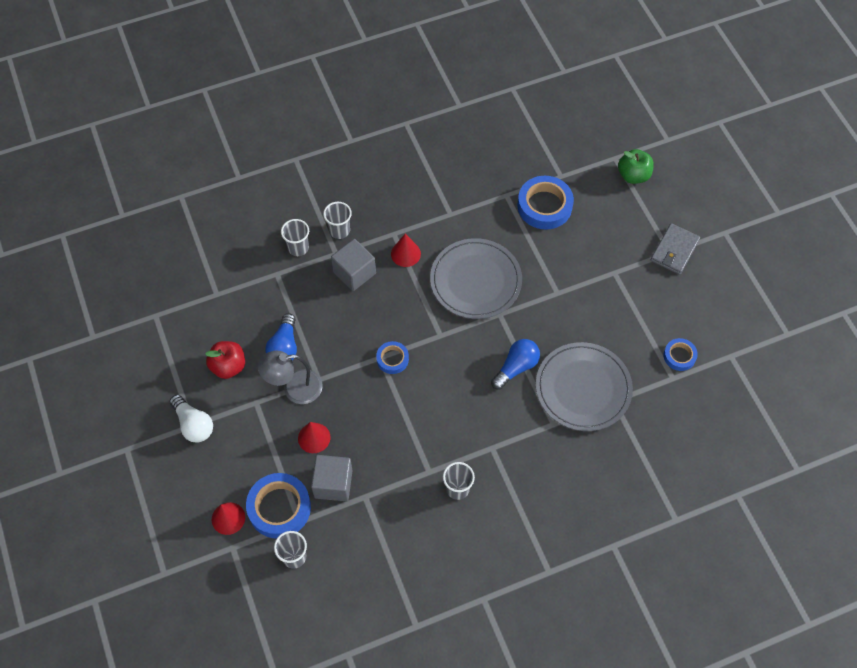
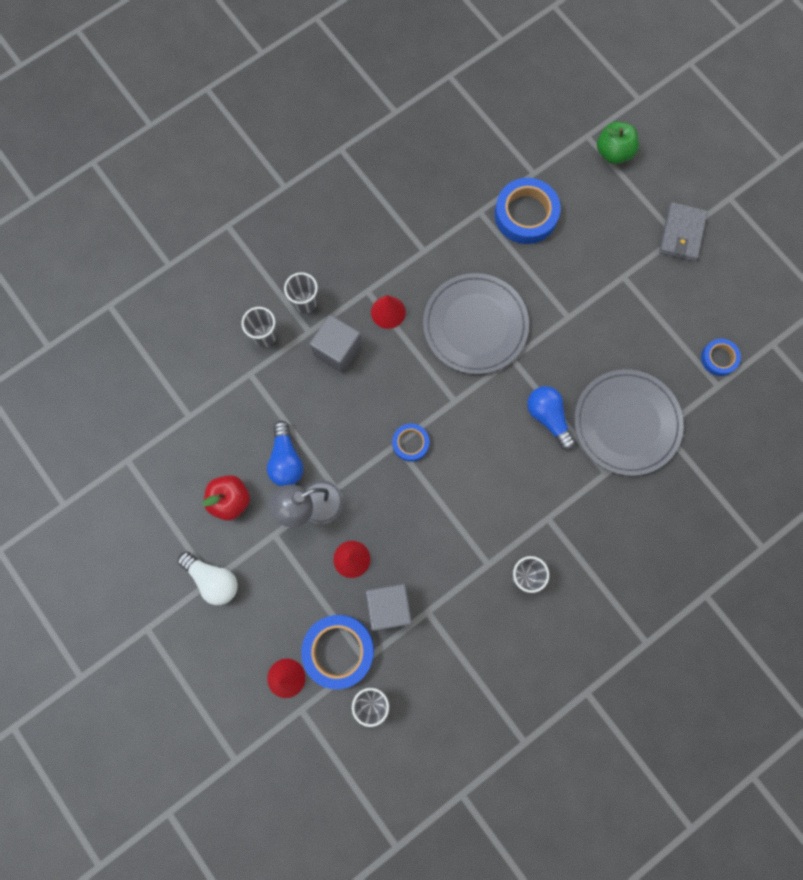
camera: 15 degrees left, 15 degrees up
(516, 367) = (548, 417): blue light bulb -> blue light bulb turned 60 degrees counterclockwise

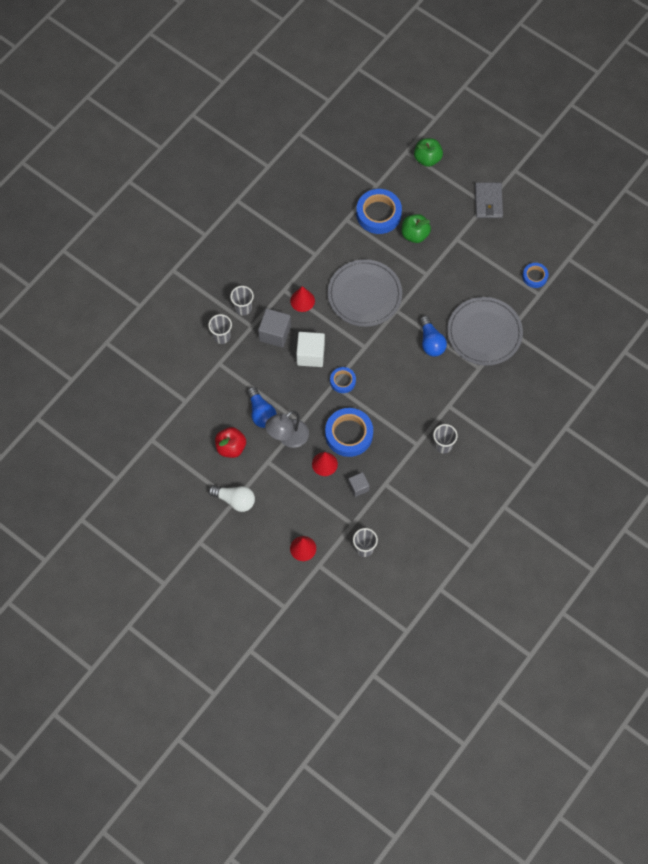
camera: 15 degrees left, 10 degrees down
(338, 650) = (333, 522): blue tape -> blue tape (349, 434)
(377, 393) = (310, 355): none -> white cube
(389, 607) = (358, 487): grey cube -> grey cube, size x0.60
(548, 417) = (431, 342): blue light bulb -> blue light bulb turned 150 degrees counterclockwise
(567, 256) = (415, 234): none -> green apple

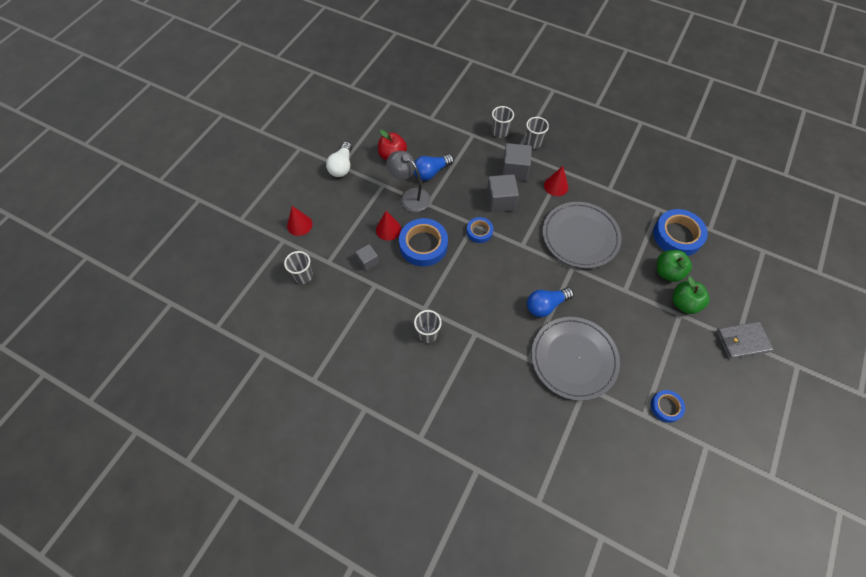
camera: 80 degrees right, 5 degrees down
(310, 355) = (500, 201): white cube -> grey cube
(427, 159) = (765, 271): green apple -> green apple (684, 303)

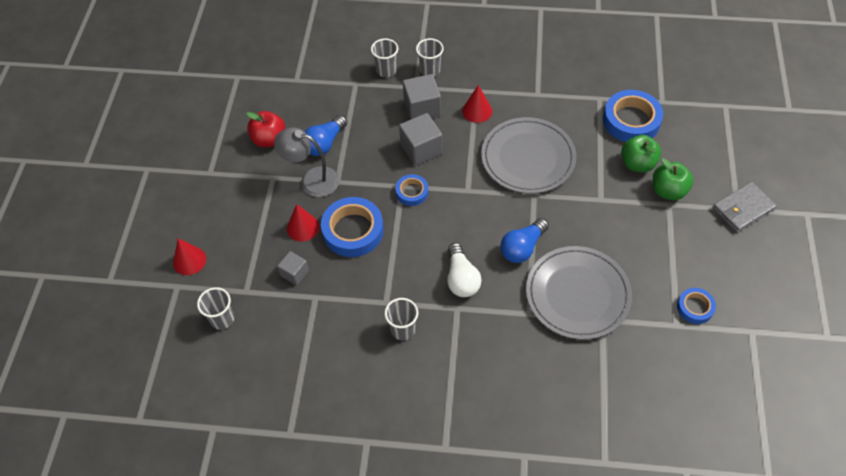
camera: 20 degrees left, 5 degrees down
(342, 166) = (211, 173): white light bulb -> white light bulb (461, 278)

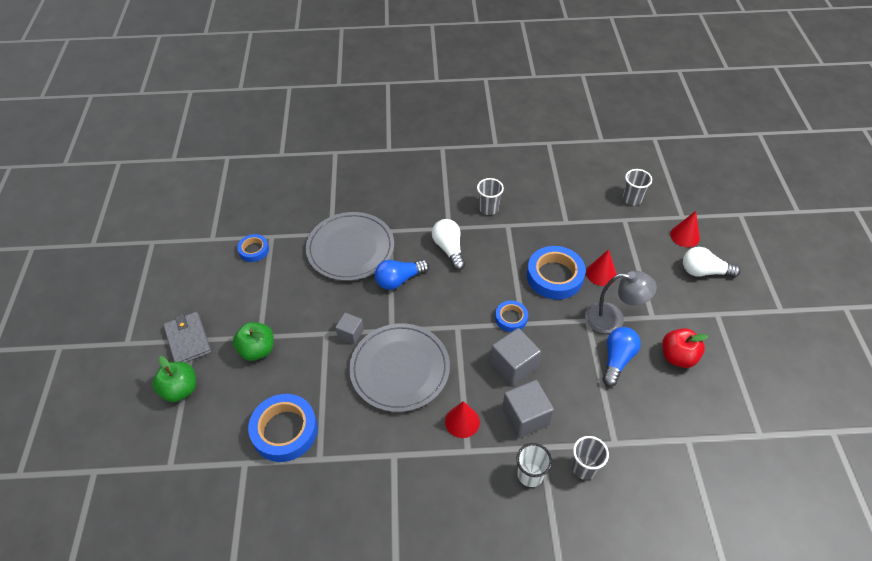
camera: 170 degrees right, 5 degrees down
(195, 216) = (704, 271): none -> white light bulb
(295, 273) = (591, 237): grey cube -> grey cube (350, 333)
(430, 70) = (530, 475): grey cup -> white cup
(522, 247) = (399, 280): blue light bulb -> blue light bulb turned 150 degrees counterclockwise
(637, 164) = (284, 376): green apple -> green apple (180, 389)
(742, 209) = (188, 340): grey wallet -> grey wallet turned 75 degrees counterclockwise

